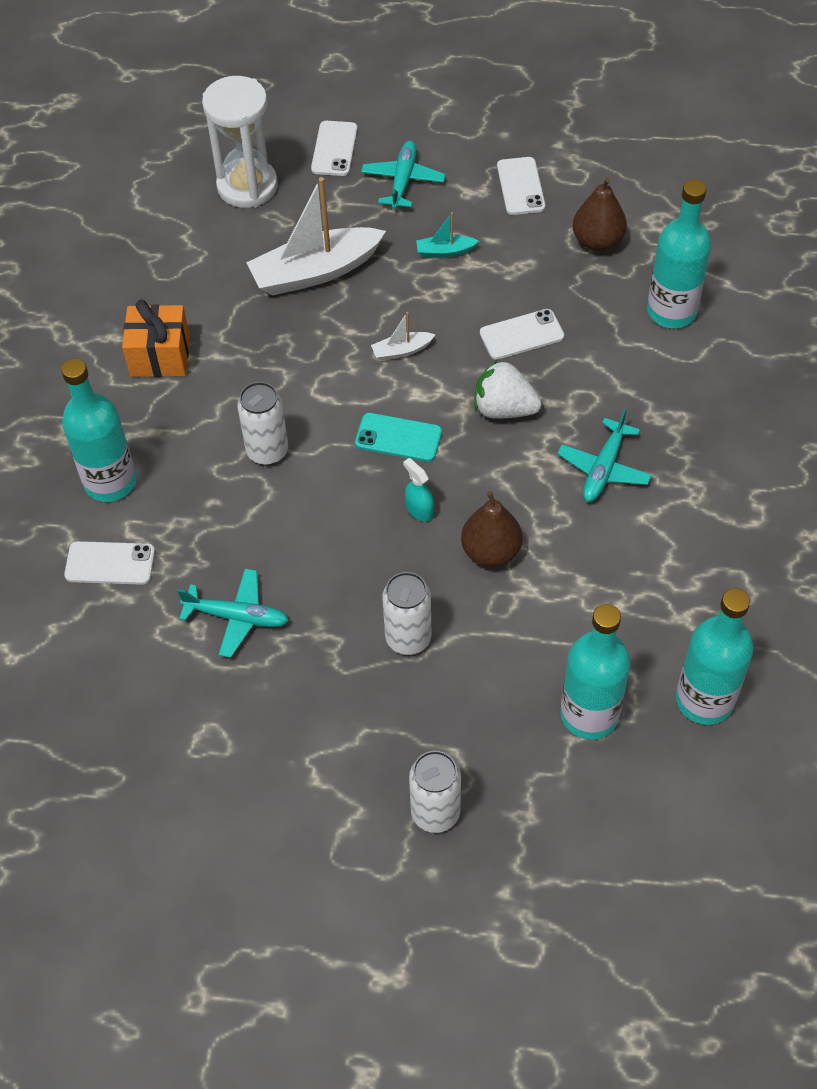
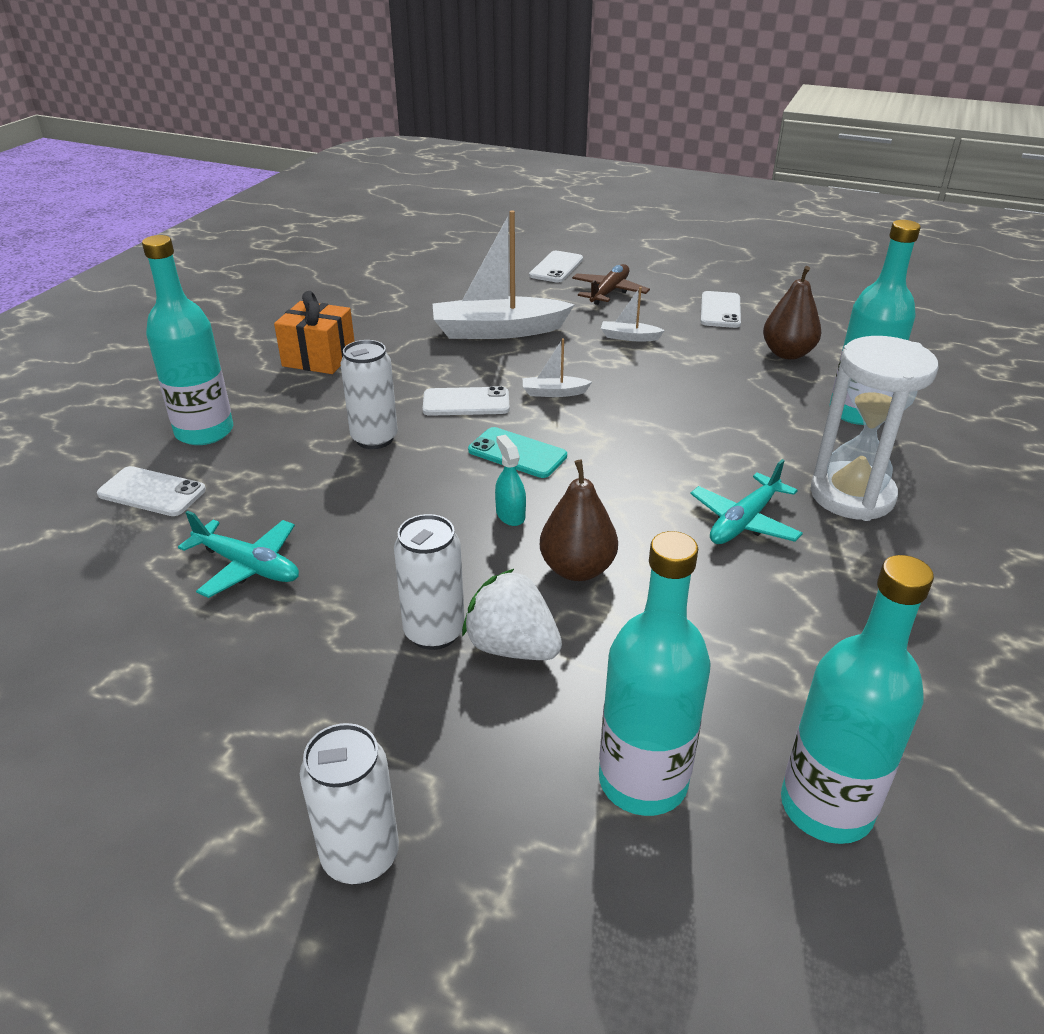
camera: 15 degrees right, 20 degrees down
(247, 186) = (467, 276): white hourglass -> white hourglass (852, 495)
(403, 181) = (609, 292): turquoise plane -> brown plane
(445, 251) = (629, 337): turquoise boat -> white boat
(504, 409) = (643, 452): white strawberry -> white strawberry (512, 647)
(521, 335) = (684, 402): white phone -> white phone (466, 402)

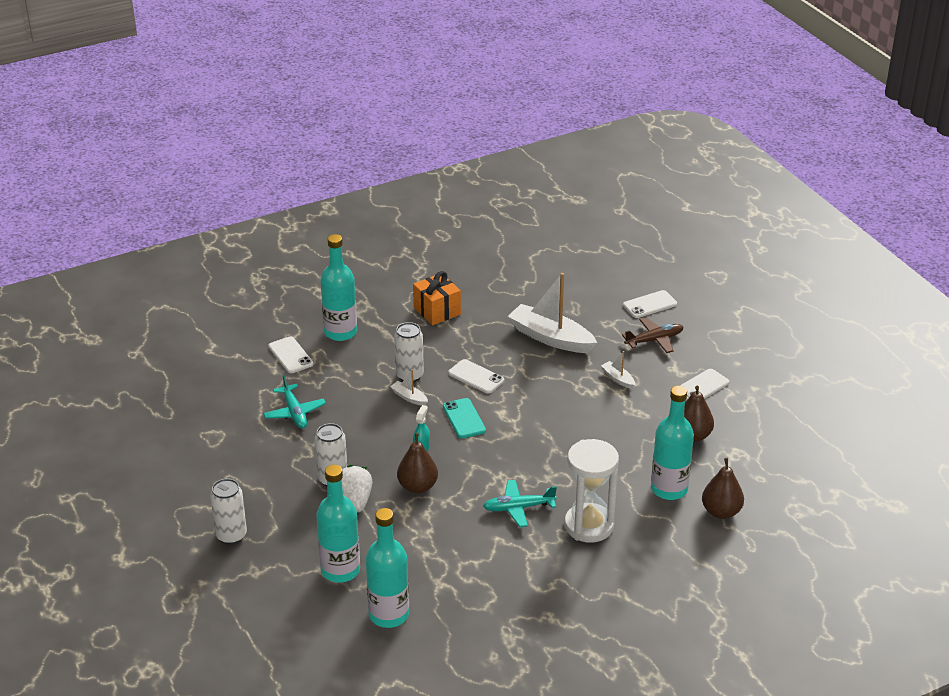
camera: 40 degrees right, 0 degrees up
(554, 393) = (527, 393): white boat -> white boat (409, 397)
(940, 407) = (721, 512): none -> brown pear

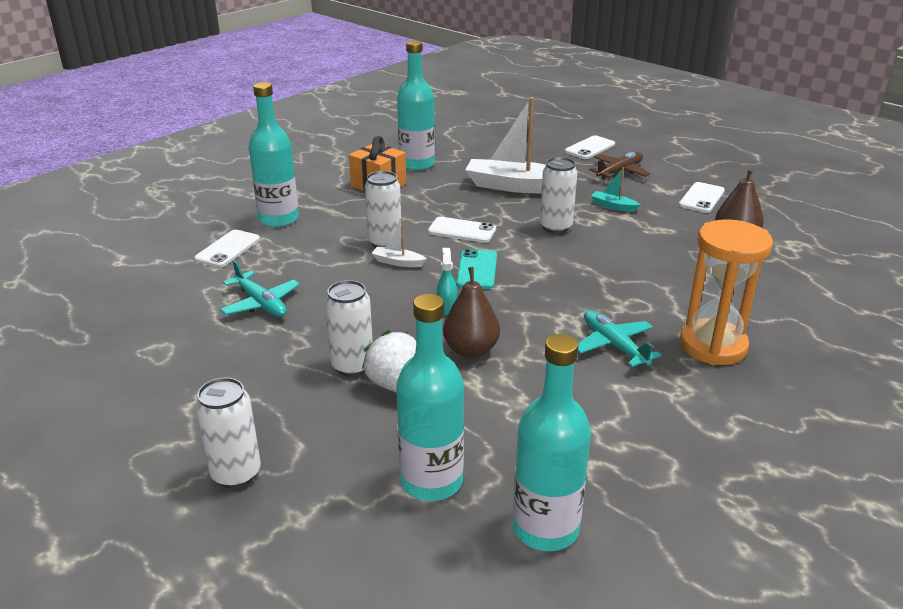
camera: 20 degrees left, 5 degrees down
(290, 355) = (228, 249): white phone -> white phone turned 75 degrees clockwise
(464, 418) = (477, 270): turquoise phone -> turquoise phone turned 45 degrees clockwise
(518, 508) = (614, 345): turquoise plane -> turquoise plane turned 90 degrees clockwise
(553, 390) = (555, 227): none -> white can
(589, 525) = (713, 346): white hourglass -> orange hourglass
(618, 379) = (613, 206): white boat -> turquoise boat
(669, 489) = (762, 290): turquoise bottle -> turquoise bottle (417, 164)
(721, 512) = (839, 299): brown pear -> none

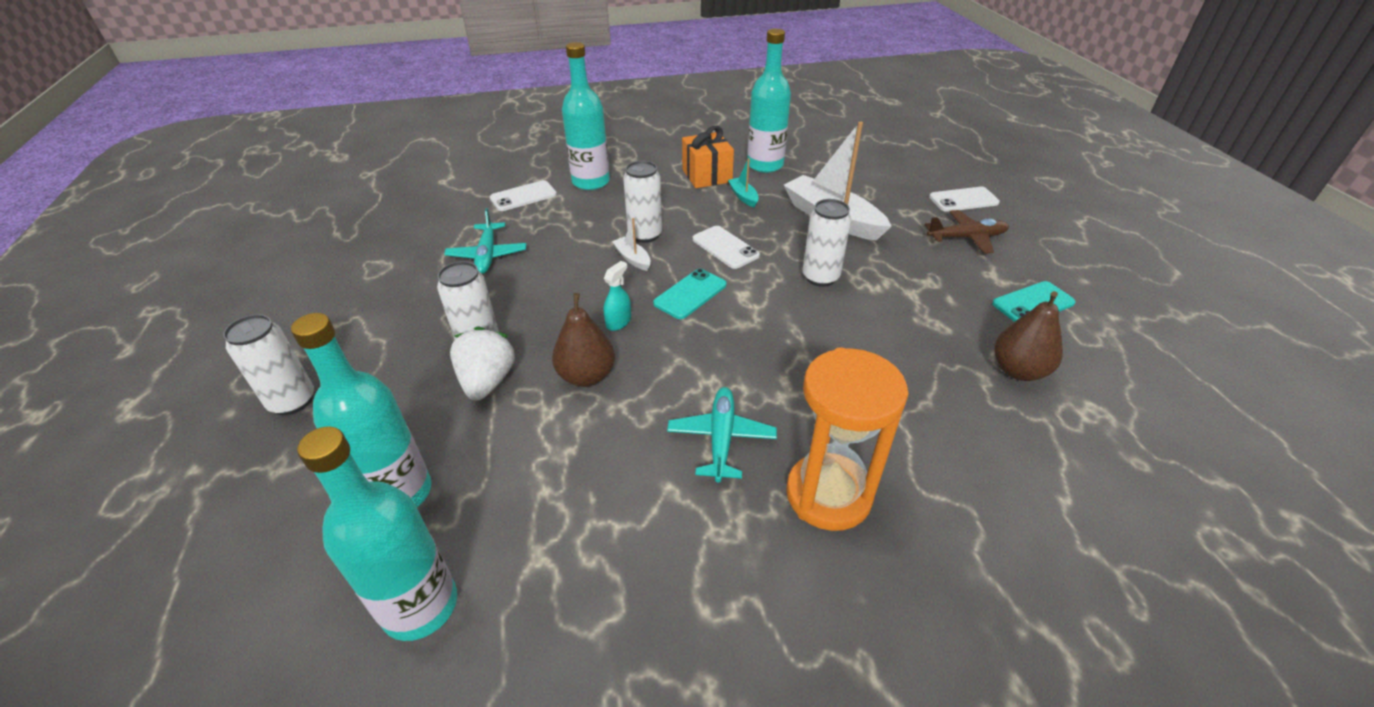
camera: 35 degrees right, 10 degrees up
(613, 206) = (912, 276): turquoise boat -> turquoise boat (743, 196)
(701, 198) = (1033, 303): white phone -> turquoise phone

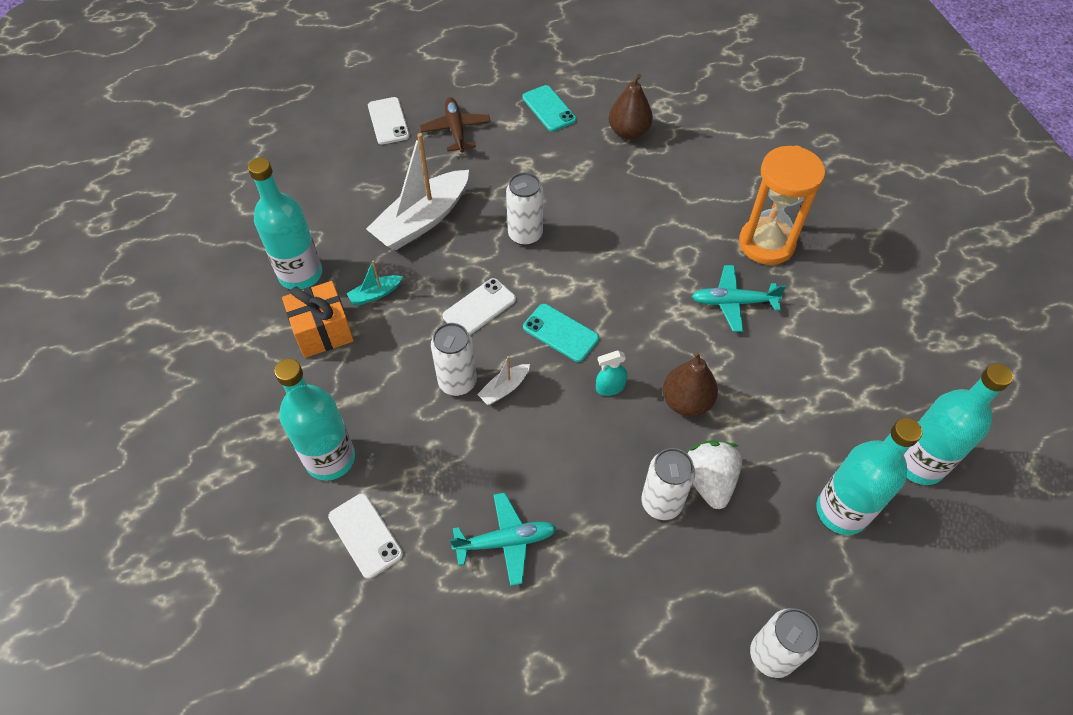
camera: 95 degrees left, 15 degrees up
(487, 382) = (709, 481): white strawberry -> white strawberry turned 90 degrees clockwise
(618, 322) = (610, 387): turquoise spray bottle -> turquoise spray bottle turned 45 degrees counterclockwise

